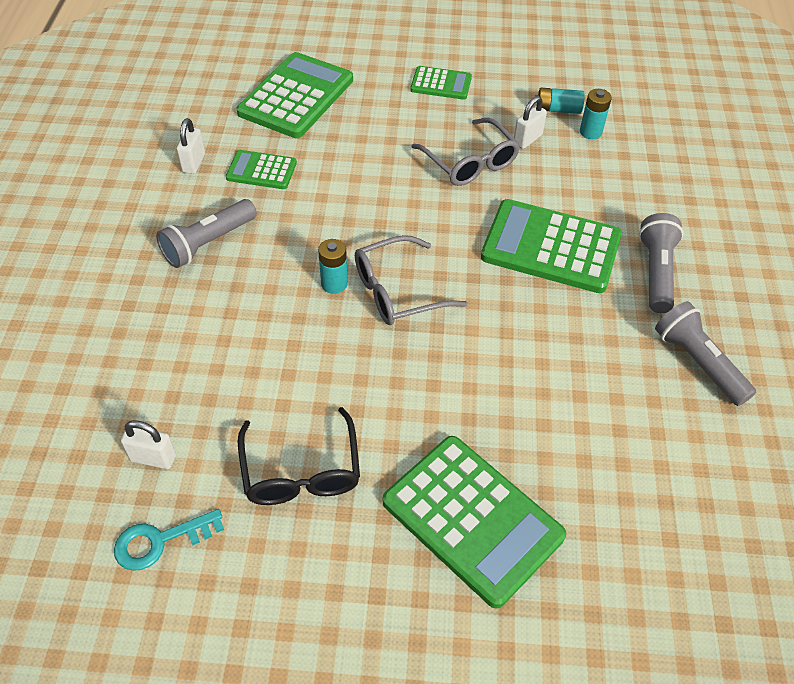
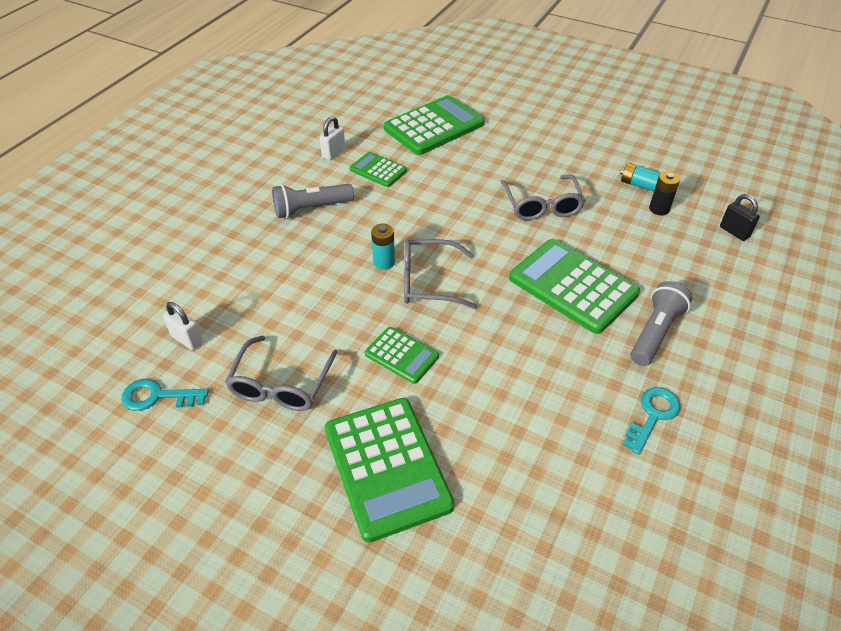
camera: 25 degrees right, 5 degrees down
(301, 471) = (281, 384): black glasses -> grey glasses
(441, 84) = (552, 143): green calculator -> green calculator (401, 355)
(527, 139) = (600, 201): white padlock -> none
(590, 132) = (659, 209): turquoise battery -> black battery
(674, 137) = (734, 232): none -> black padlock
(698, 362) = (652, 416): grey flashlight -> turquoise key

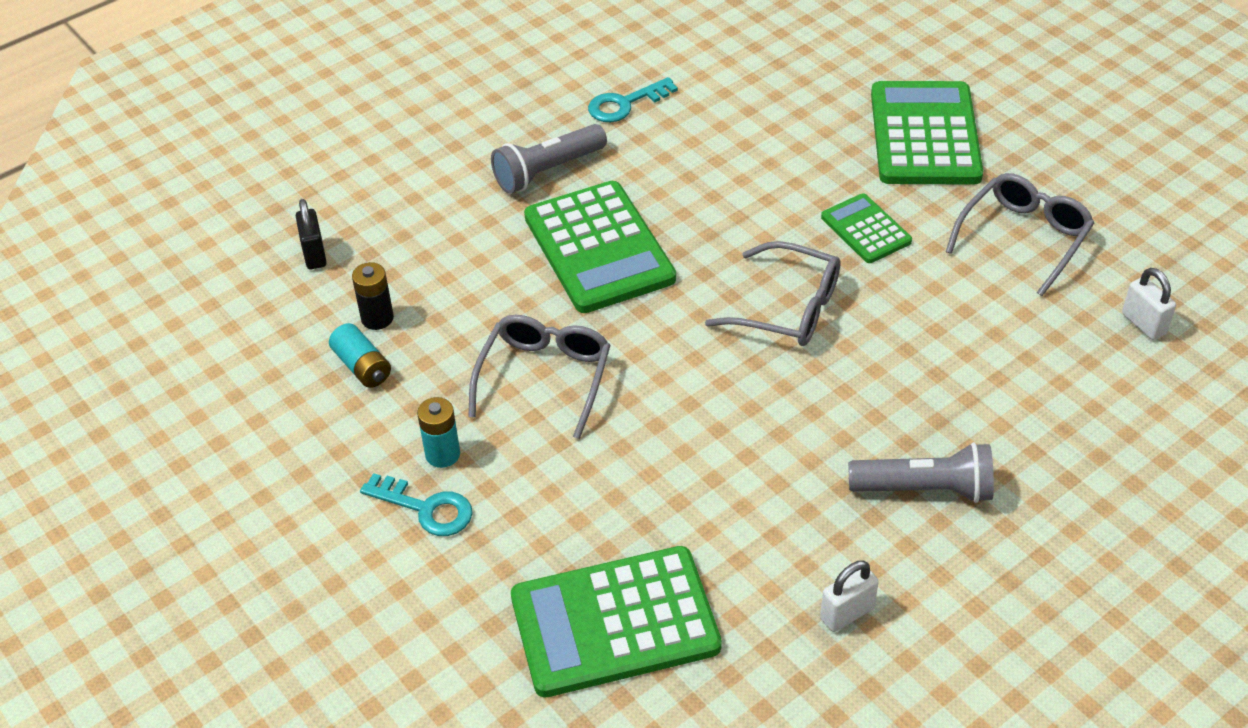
camera: 155 degrees left, 0 degrees up
(158, 396) = (1178, 265): turquoise key -> turquoise key (426, 508)
(378, 170) = (776, 539): green calculator -> none
(384, 262) = (839, 355): turquoise battery -> turquoise battery (442, 454)

